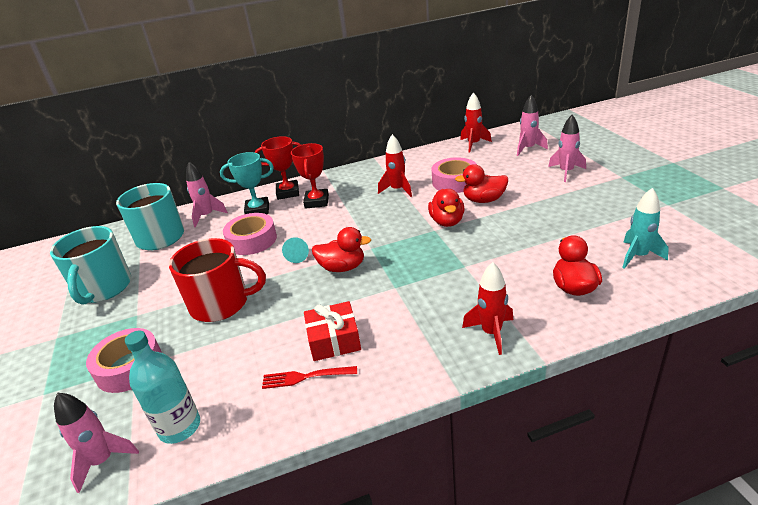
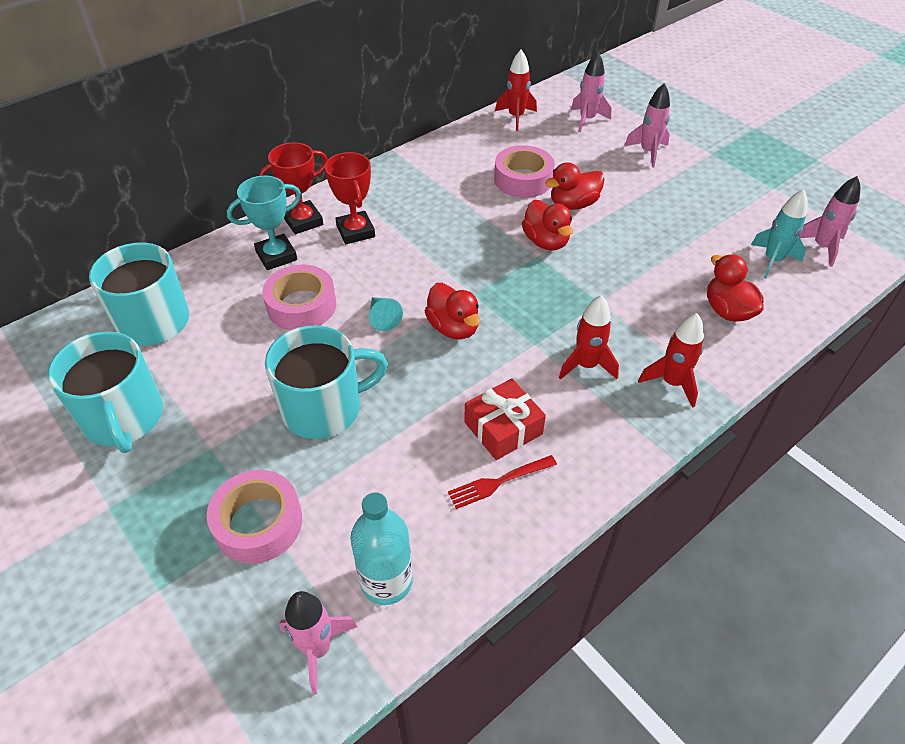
camera: 25 degrees left, 15 degrees up
(207, 216) = (203, 275): pink rocket -> pink rocket (822, 247)
(221, 304) = (324, 408): red mug -> turquoise mug
(342, 267) = (453, 327): red duck -> red duck turned 75 degrees clockwise
(397, 190) = (456, 200): red rocket -> red rocket (586, 365)

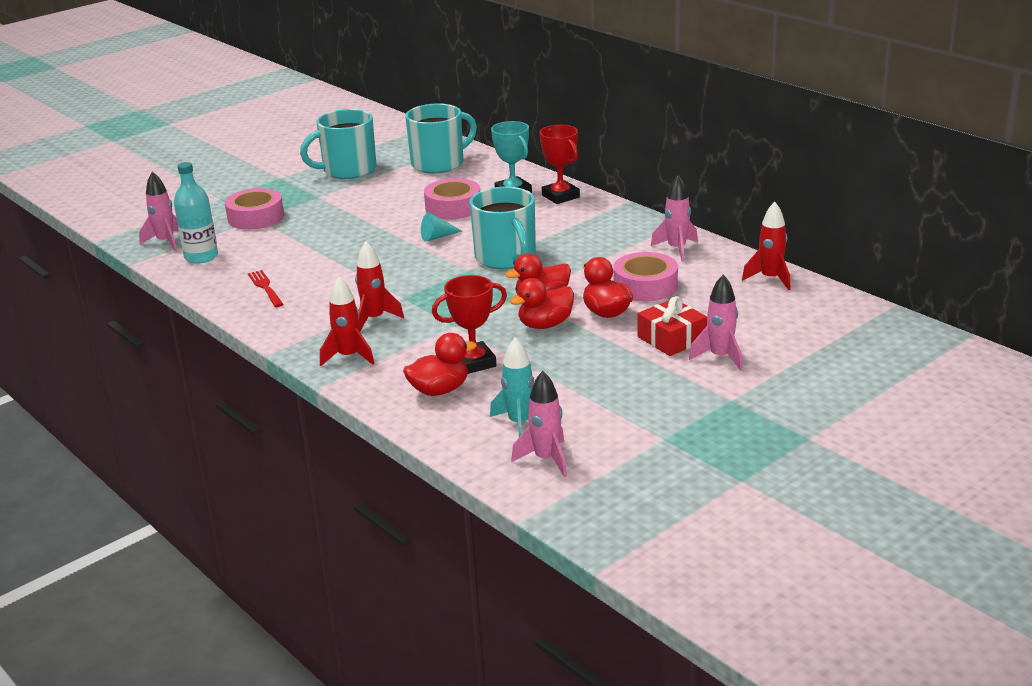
camera: 90 degrees right, 20 degrees down
(324, 408) = (345, 226): turquoise mug -> turquoise mug (506, 258)
(355, 231) = (548, 217): red trophy -> red trophy (474, 363)
(453, 327) = (424, 264): red duck -> red duck (545, 325)
(503, 428) = (314, 287): red gift -> red gift (671, 339)
(587, 120) = (782, 320): pink rocket -> pink rocket (676, 249)

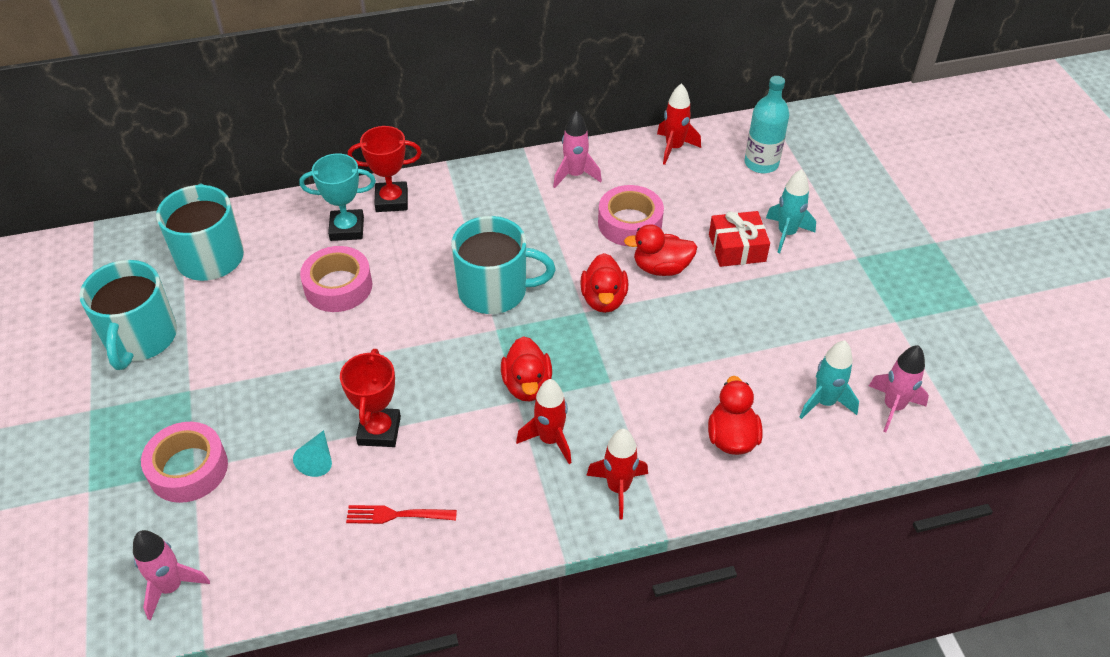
camera: 65 degrees left, 20 degrees up
(201, 257) = (253, 558): turquoise bottle -> turquoise bottle (761, 163)
(437, 237) = (399, 324): turquoise cone -> turquoise cone (317, 459)
(474, 363) = (694, 394): red trophy -> red trophy (379, 431)
(545, 325) = (655, 316): red duck -> red duck (527, 385)
(720, 357) = (786, 234): pink rocket -> turquoise rocket

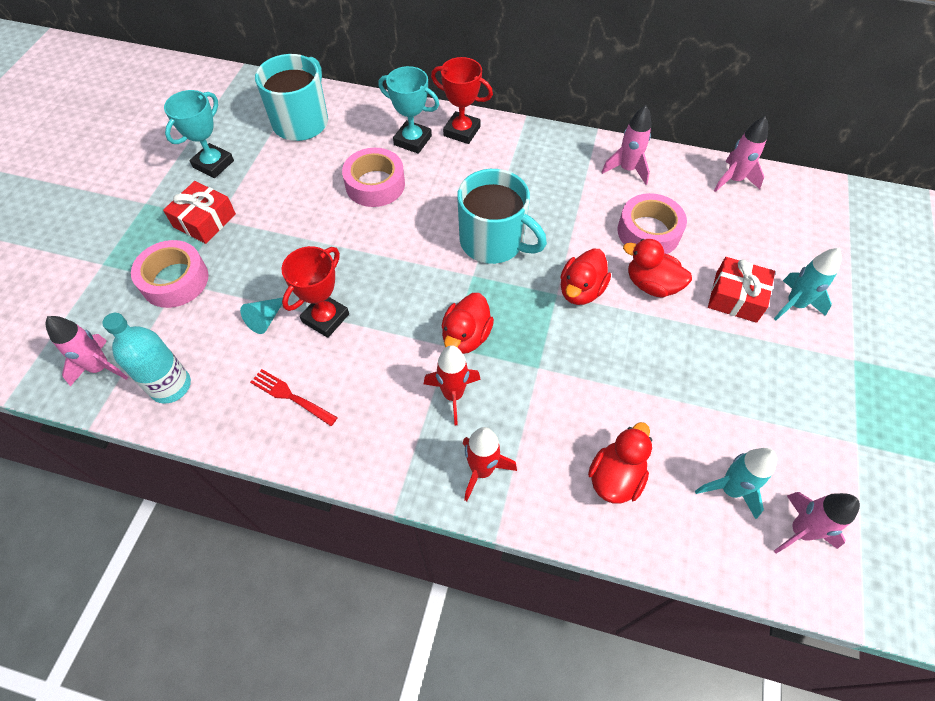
camera: 30 degrees right, 10 degrees up
(141, 338) = (213, 164): turquoise mug -> turquoise trophy
(175, 397) = (204, 220): none -> red gift
(674, 148) = (733, 180): red rocket -> pink rocket
(761, 163) = (810, 227): turquoise bottle -> turquoise bottle (170, 386)

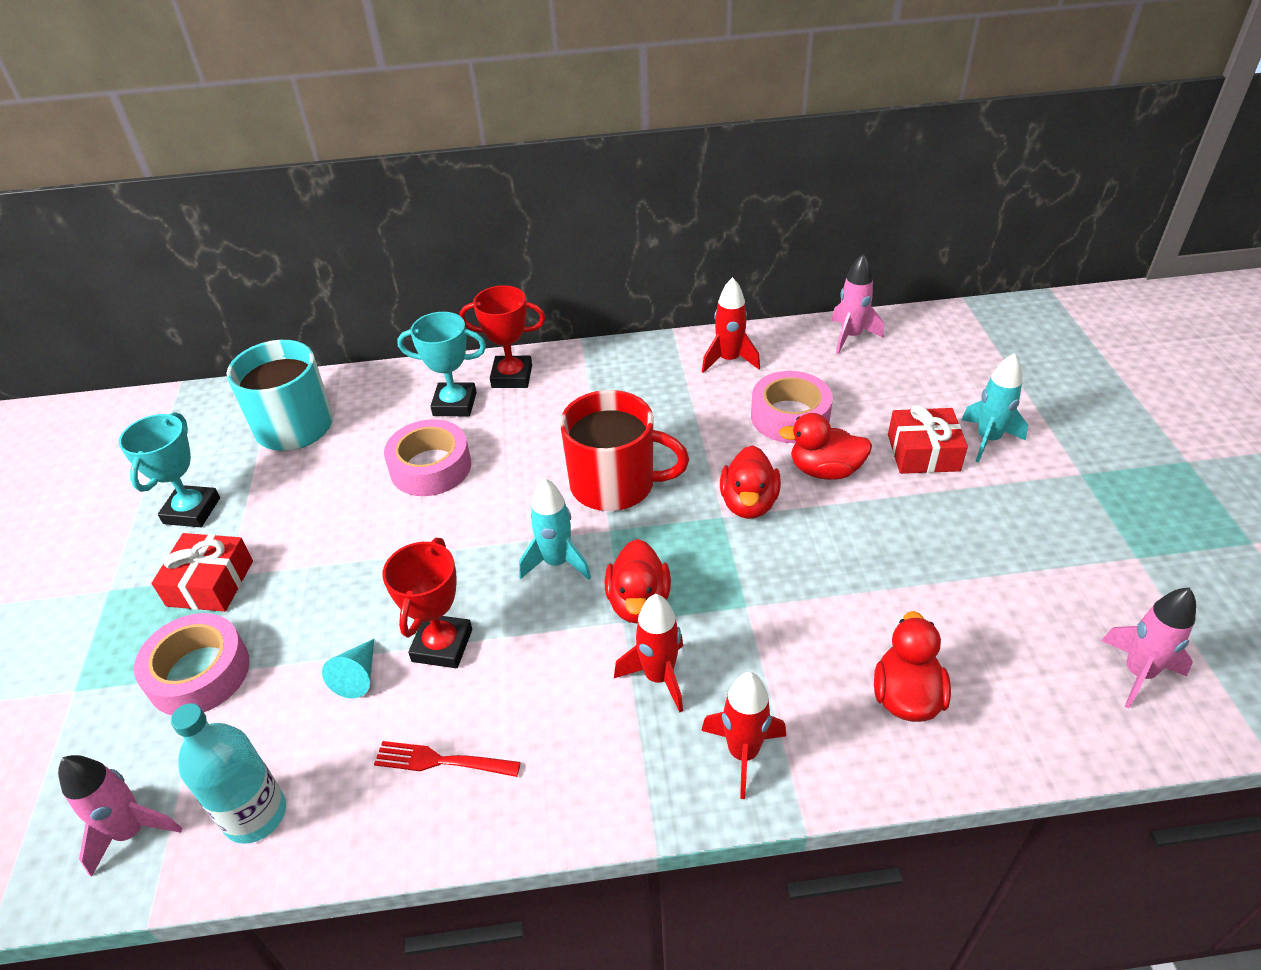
camera: 20 degrees left, 15 degrees down
(493, 241) = (615, 484): turquoise mug -> red mug
(627, 169) = (729, 360): pink rocket -> red rocket
(730, 489) = (1038, 658): turquoise rocket -> turquoise rocket (556, 562)

